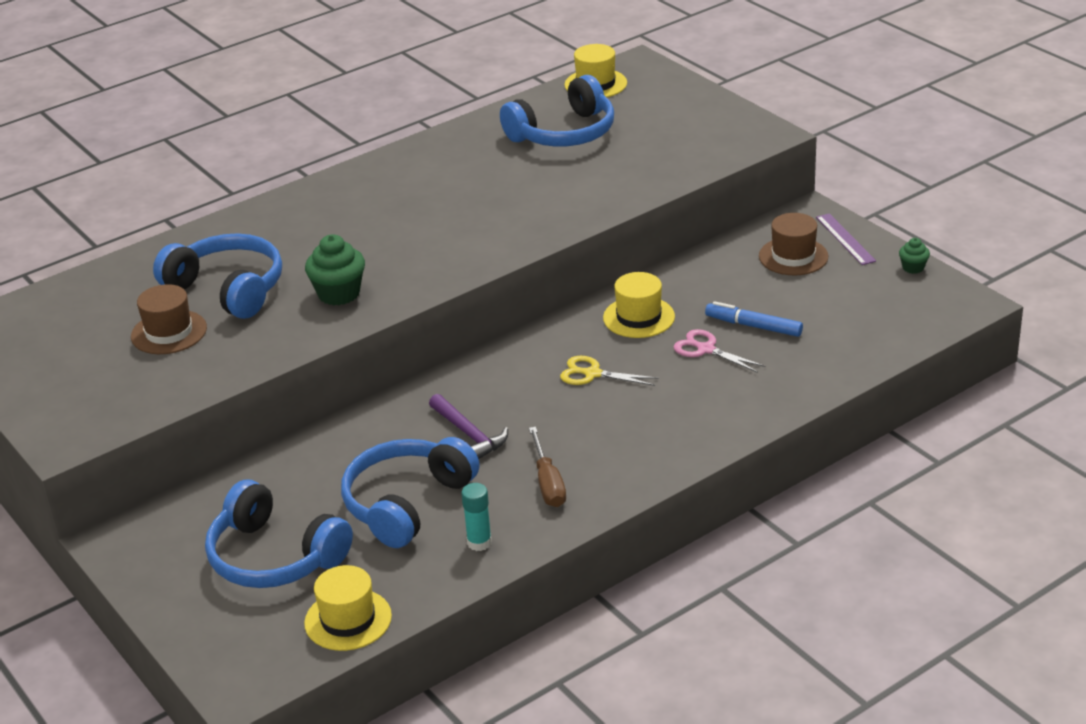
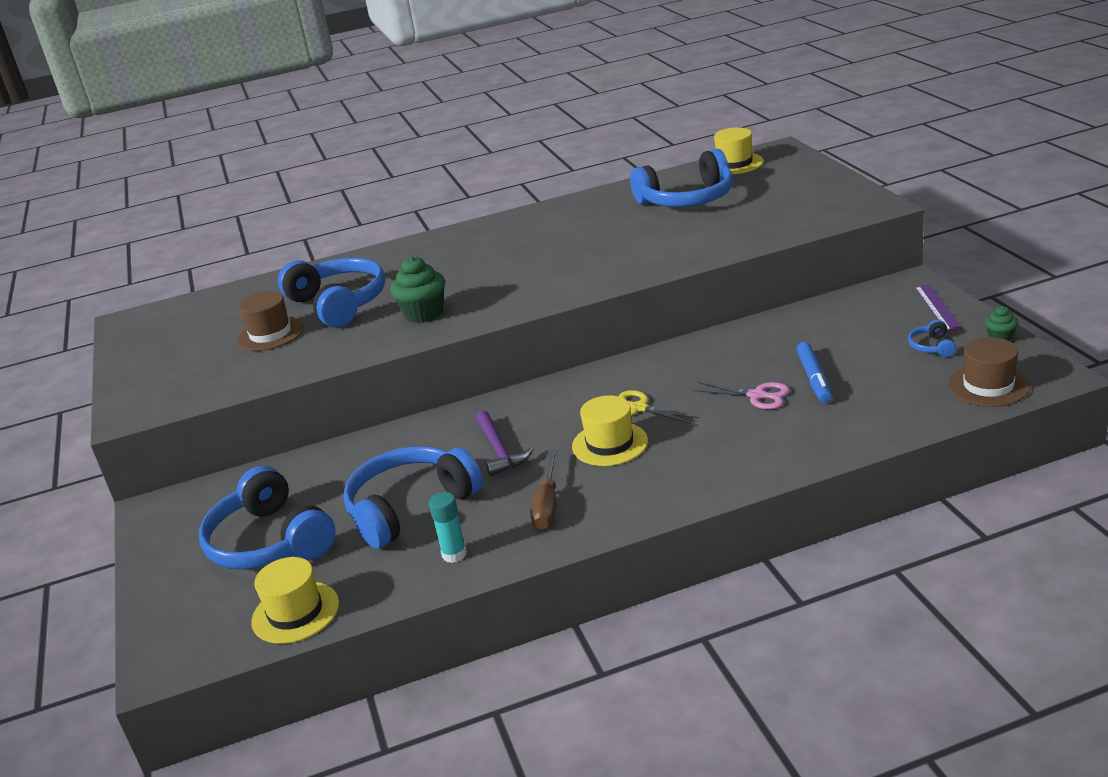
camera: 20 degrees right, 5 degrees down
(639, 317) = (705, 362): yellow hat -> yellow hat (610, 444)
(705, 349) = (757, 396): pink scissors -> pink scissors turned 150 degrees clockwise
(753, 326) = (814, 379): blue marker -> blue marker turned 135 degrees counterclockwise
(793, 256) = (878, 320): brown hat -> brown hat (988, 386)
(853, 282) = (932, 347): none -> blue headphones

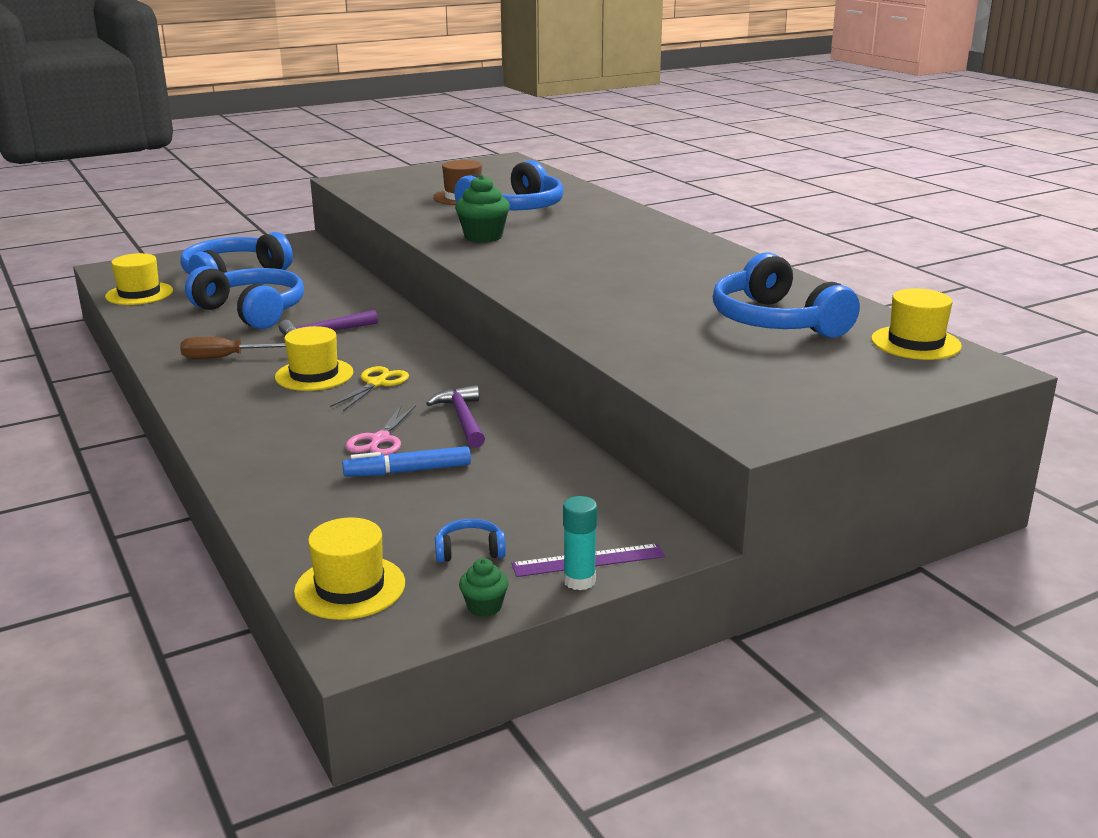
camera: 75 degrees right, 5 degrees down
(454, 554) = (176, 332): turquoise glue stick -> turquoise glue stick (579, 581)
(721, 362) = (462, 419): none -> purple hammer
(988, 386) = (350, 587): brown hat -> yellow hat

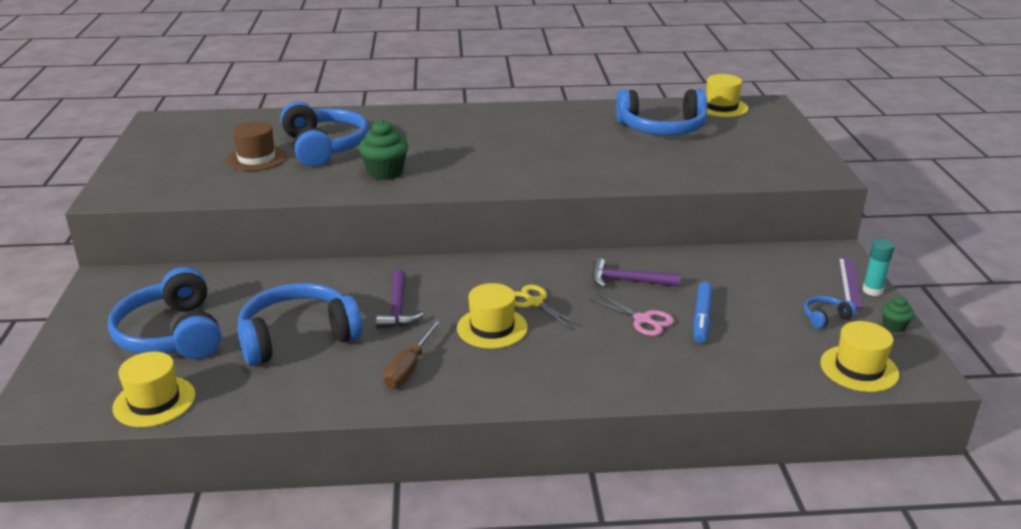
camera: 65 degrees left, 5 degrees up
(469, 550) = (825, 317): blue headphones -> blue headphones turned 45 degrees clockwise

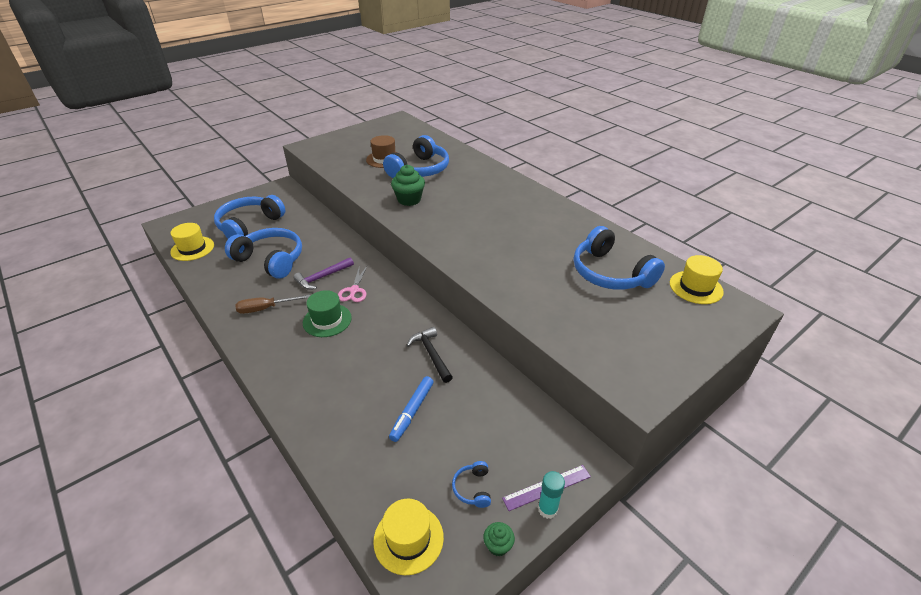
camera: 55 degrees right, 10 degrees up
(492, 328) = (327, 320): yellow hat -> green hat
(534, 303) = (369, 324): yellow scissors -> none
(628, 281) = (431, 354): purple hammer -> black hammer
(643, 320) = (386, 382): pink scissors -> pink scissors (354, 290)
(701, 318) = (412, 411): blue marker -> blue marker turned 45 degrees counterclockwise
(825, 317) = (472, 488): blue headphones -> blue headphones turned 120 degrees counterclockwise

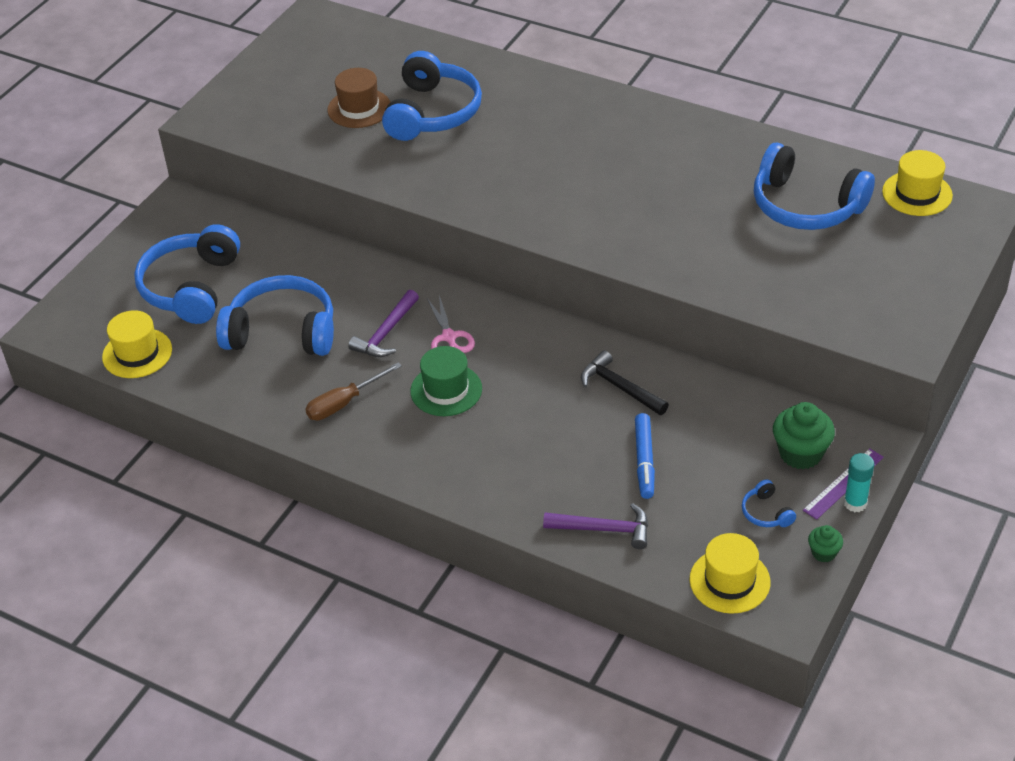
camera: 20 degrees left, 5 degrees up
(348, 453) = (604, 529): none -> purple hammer
(409, 200) = (458, 172): green cupcake -> green cupcake (800, 453)

